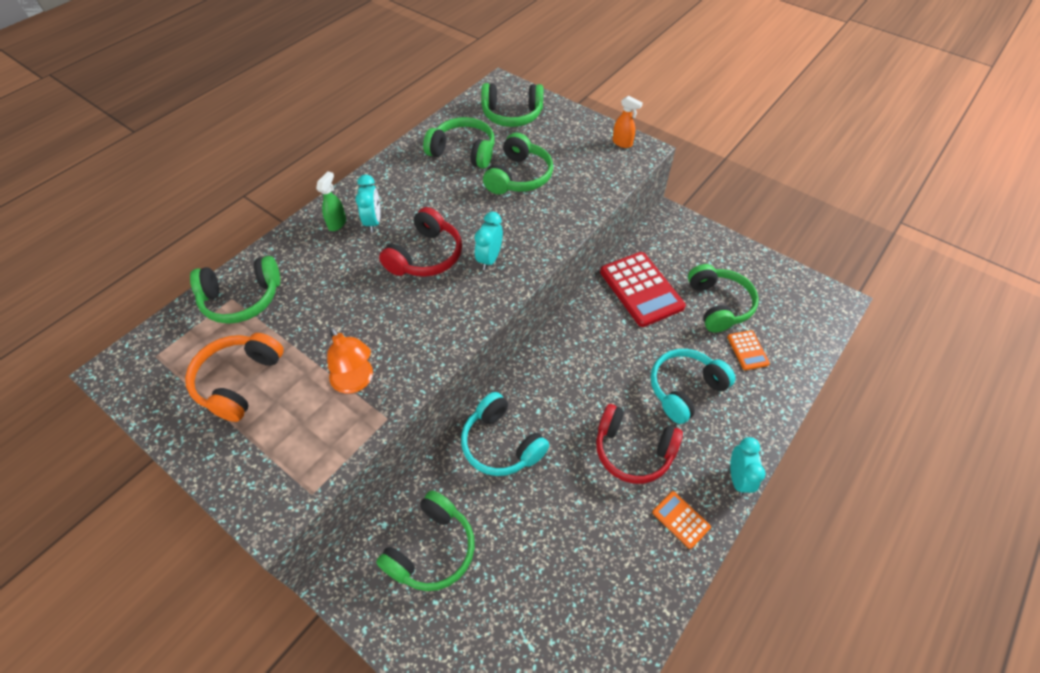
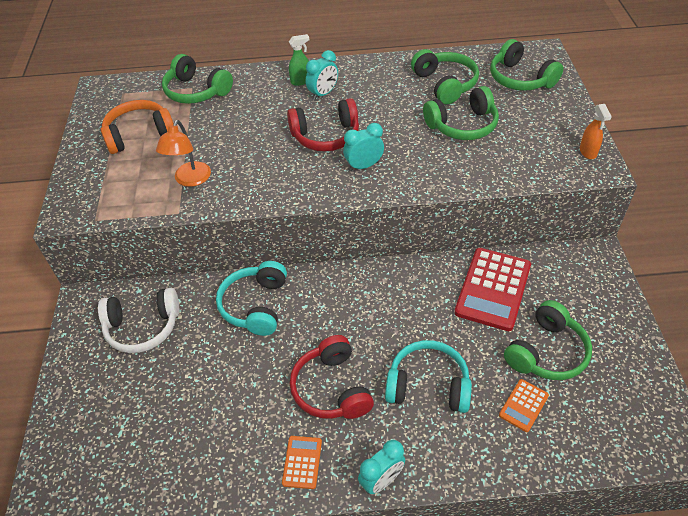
camera: 50 degrees right, 5 degrees down
(432, 549) = (143, 327): green headphones -> white headphones

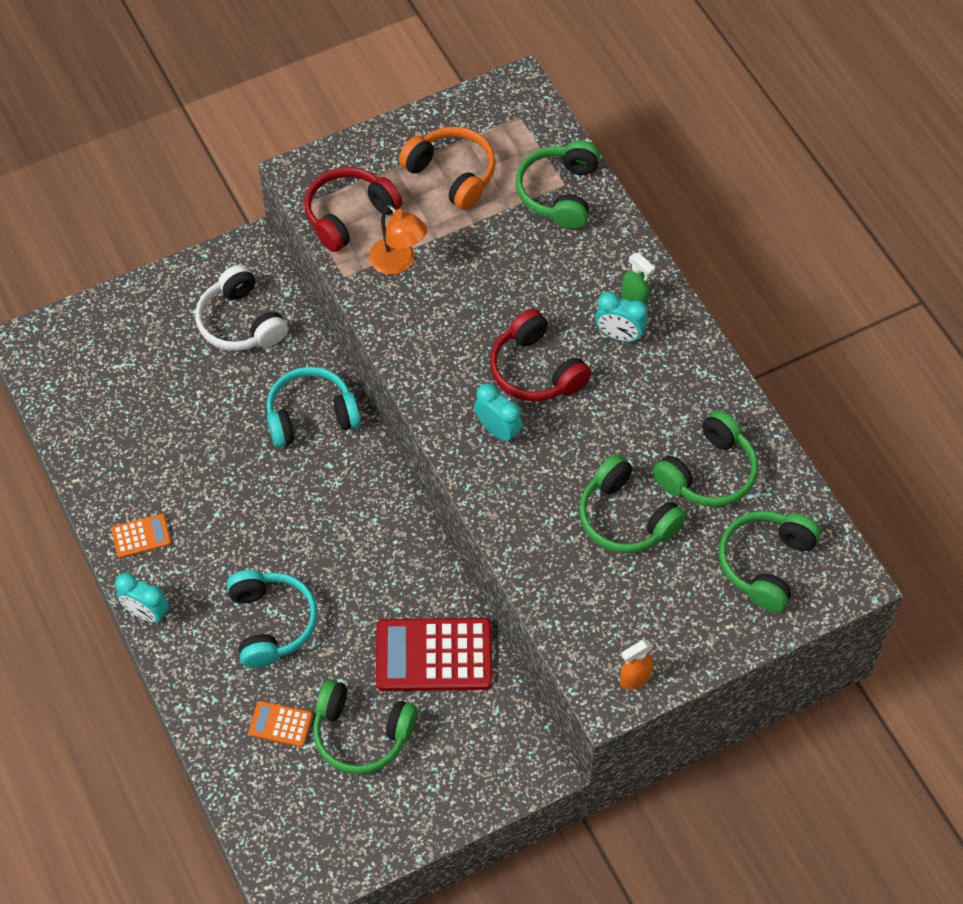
camera: 65 degrees right, 10 degrees up
(190, 180) = (398, 263): orange lamp -> orange lamp turned 120 degrees counterclockwise
(331, 388) = (233, 531): red headphones -> red headphones (349, 215)

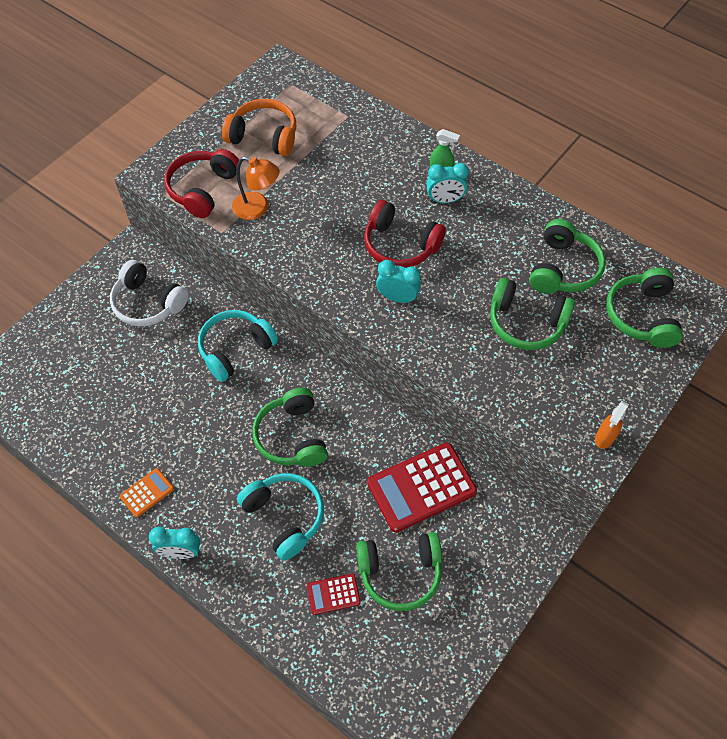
camera: 25 degrees left, 0 degrees up
(280, 724) = (333, 594): orange calculator -> red calculator
(559, 193) = (347, 122): green headphones -> green headphones (292, 436)

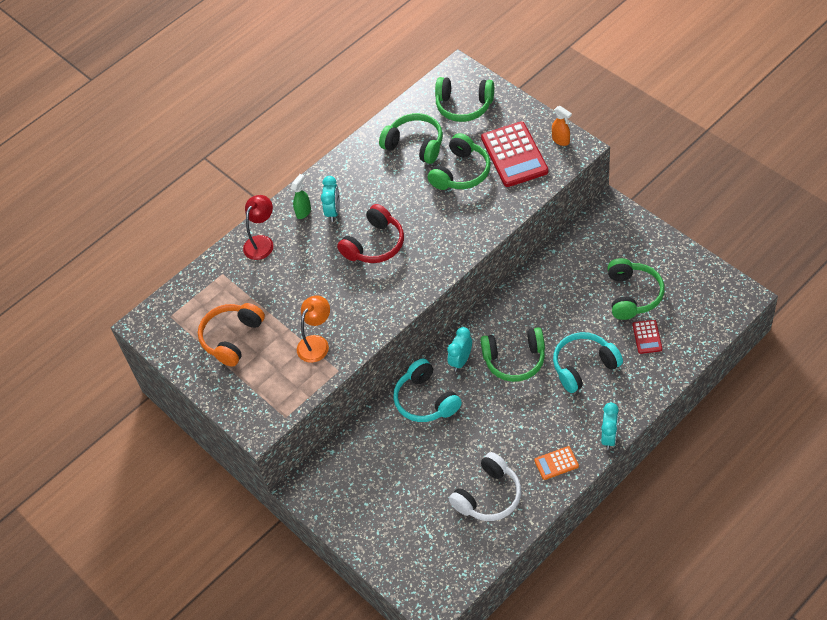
camera: 75 degrees left, 5 degrees down
(147, 493) = (556, 463): orange calculator -> orange calculator turned 75 degrees counterclockwise
(148, 303) = (366, 470): white headphones -> white headphones (488, 496)
(203, 189) = (285, 385): red headphones -> none
(393, 142) = (262, 242): none -> red lamp
(397, 298) = (426, 249): turquoise clock -> turquoise clock (461, 361)
(421, 487) = (566, 277): red calculator -> red calculator (514, 155)

